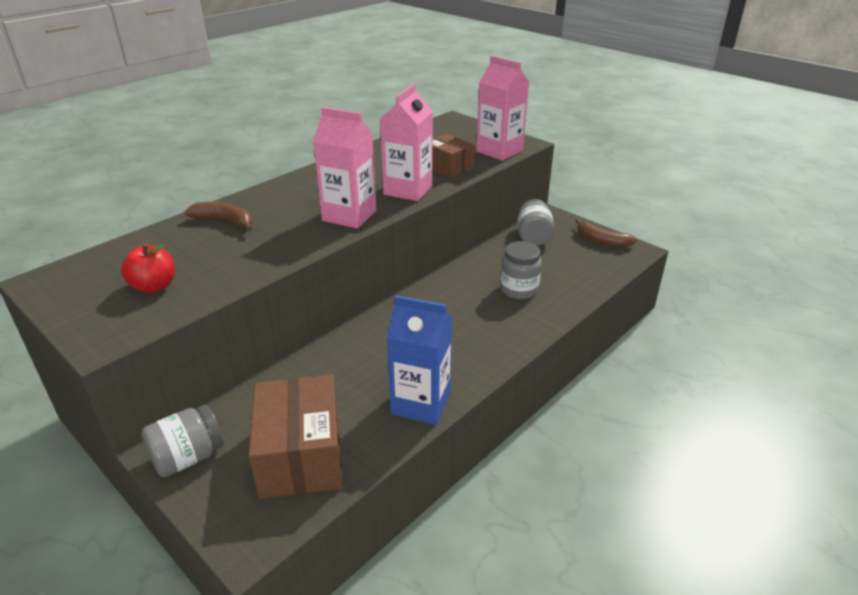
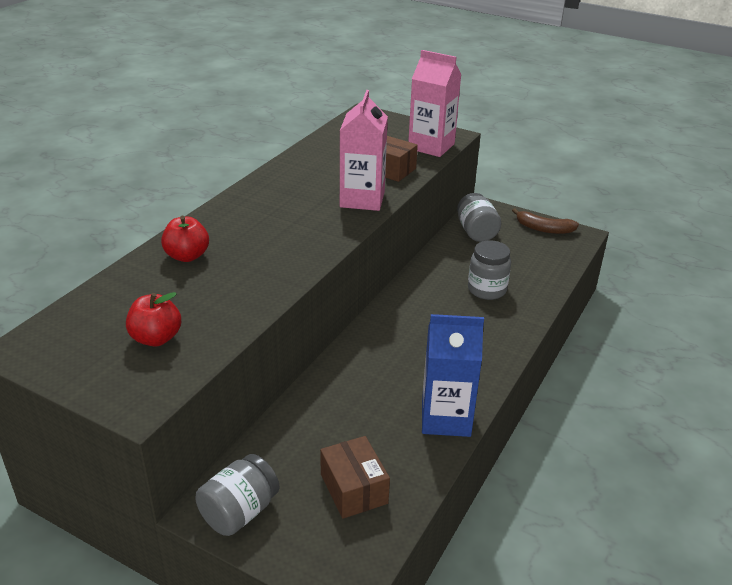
camera: 15 degrees left, 0 degrees up
(225, 221) = (187, 256): brown banana -> red apple
(301, 455) = (354, 489): brown box -> brown box, size x0.61
(349, 216) = (317, 234): pink carton -> none

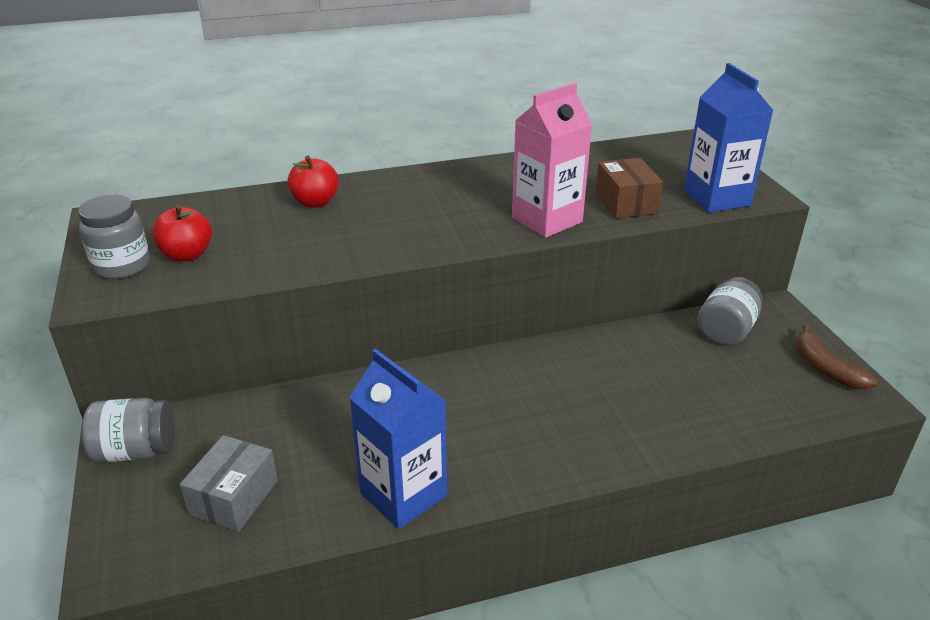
camera: 45 degrees right, 0 degrees up
(354, 489) = (234, 497): brown box -> grey box
(431, 146) = (716, 198): pink carton -> blue carton
(487, 290) = (644, 396): grey jar -> grey jar (122, 266)

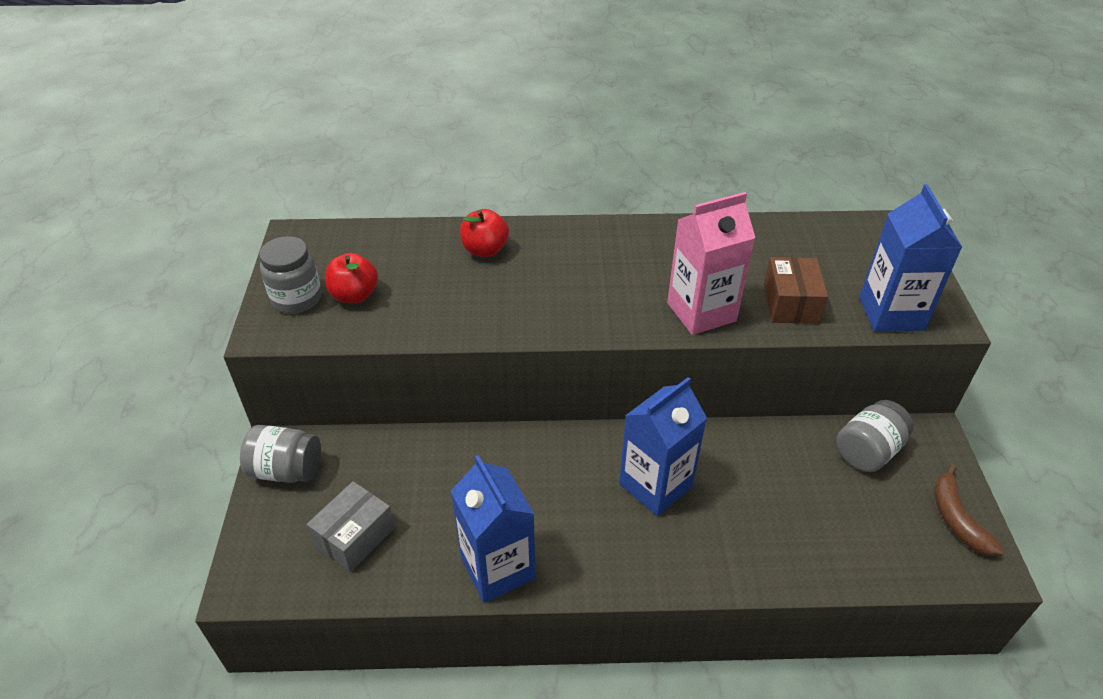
camera: 15 degrees right, 10 degrees up
(540, 392) = (655, 485): none -> blue carton

